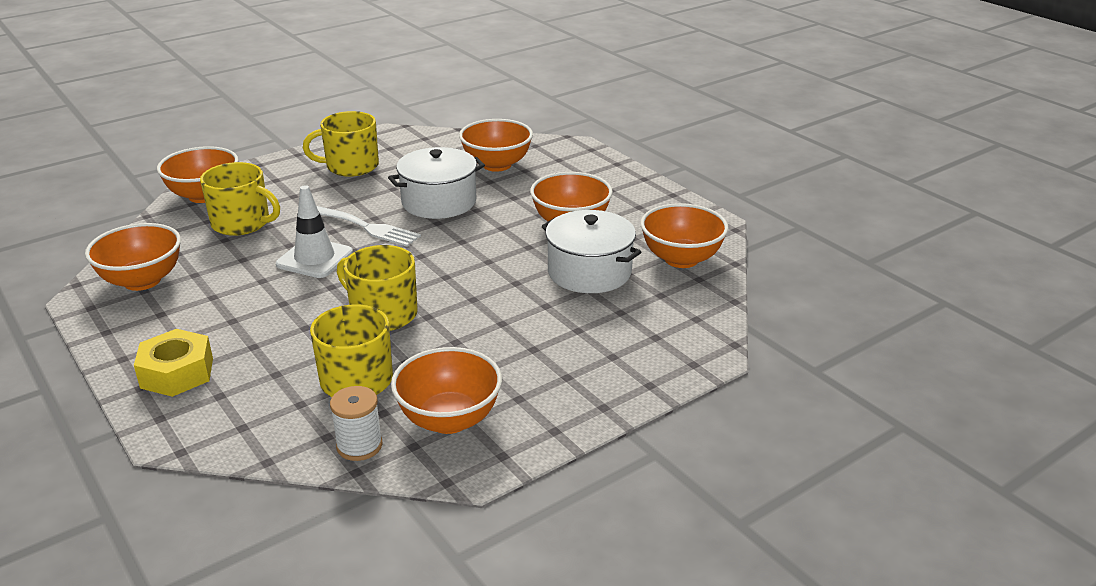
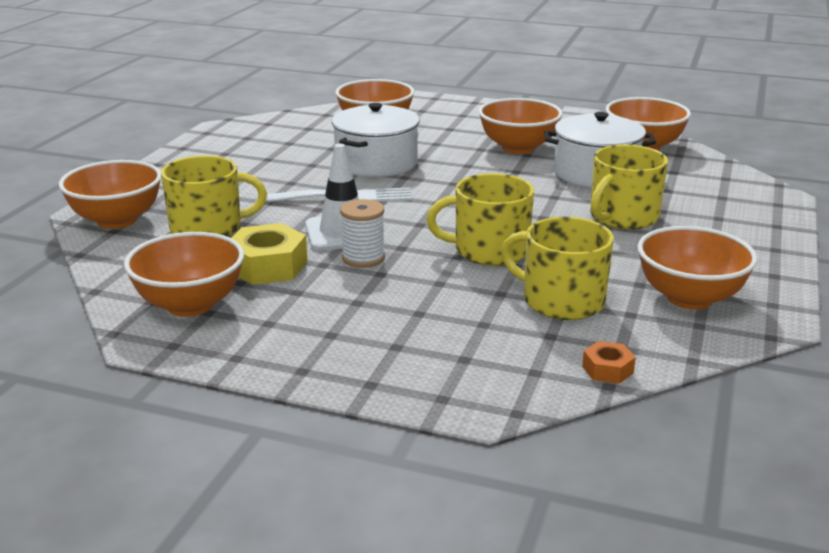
camera: 35 degrees left, 5 degrees down
(177, 373) = (386, 359): yellow nut -> yellow nut (268, 266)
(287, 449) = (607, 369): none -> orange nut
(351, 166) = (235, 159): yellow mug -> yellow mug (622, 217)
(359, 446) = (660, 342): white spool -> white spool (363, 258)

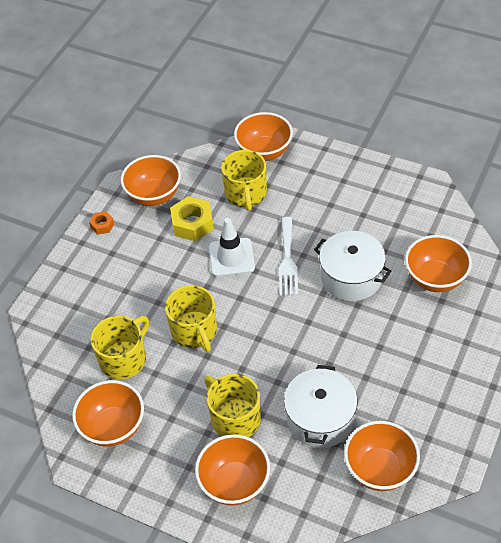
camera: 100 degrees right, 25 degrees up
(363, 258) = (195, 267): white spool -> none
(489, 251) = (194, 331): yellow mug -> yellow mug turned 150 degrees clockwise
(518, 148) = (380, 373): orange bowl -> orange bowl (234, 483)
(607, 369) = (49, 367): orange nut -> orange nut (102, 225)

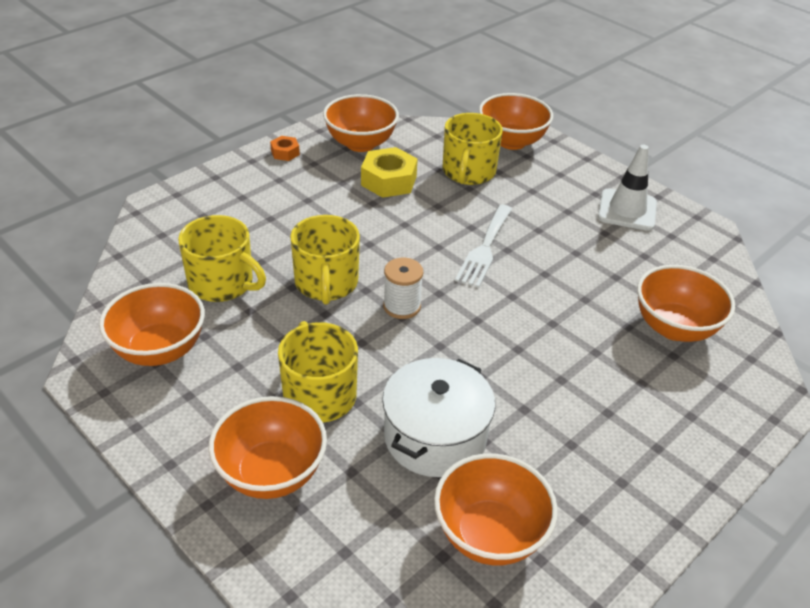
camera: 15 degrees right, 10 degrees down
(124, 359) = (222, 283): yellow mug -> yellow mug turned 60 degrees clockwise
(231, 257) = (416, 225): white traffic cone -> white traffic cone (627, 210)
(254, 330) = (402, 306): none -> white spool
(351, 277) = (559, 291): white pot -> none

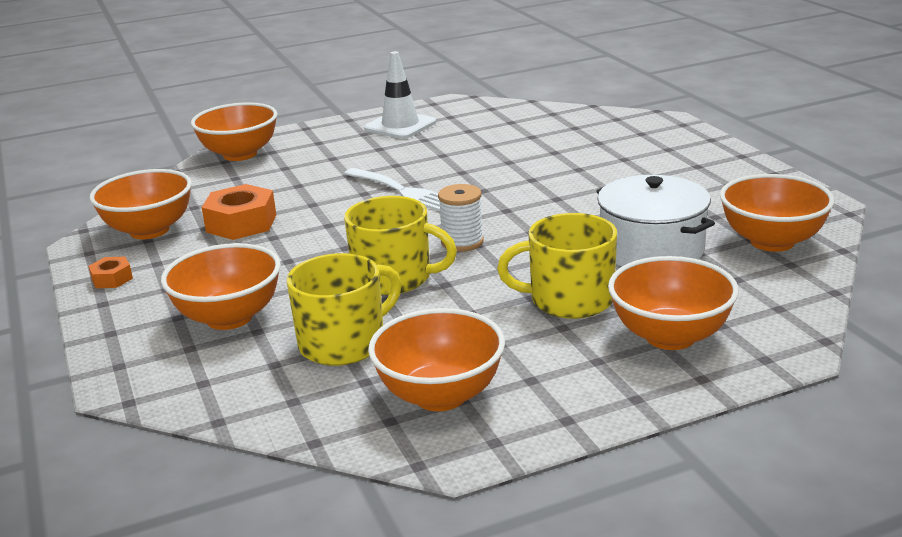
camera: 65 degrees left, 15 degrees down
(388, 181) = (241, 223): yellow nut -> orange nut
(468, 172) = (270, 181): yellow mug -> none
(674, 327) = (566, 136): orange bowl -> orange bowl (229, 317)

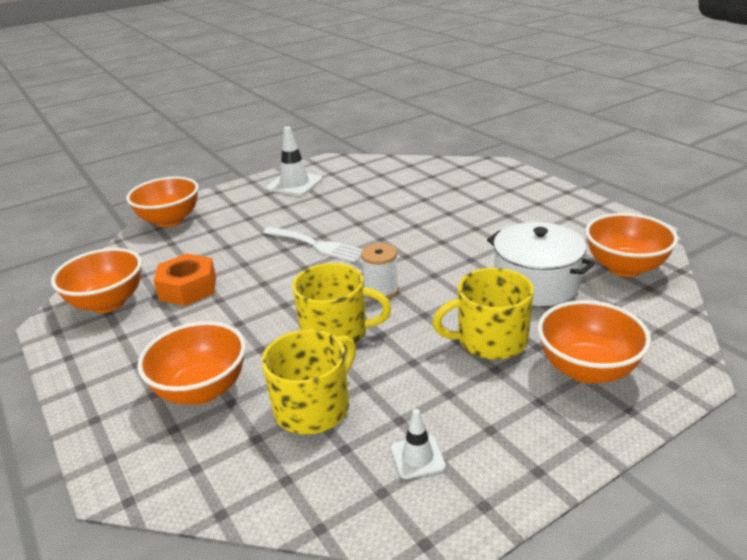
camera: 10 degrees left, 5 degrees up
(112, 279) = (84, 358): orange nut -> none
(440, 395) = (417, 457): orange bowl -> white traffic cone

